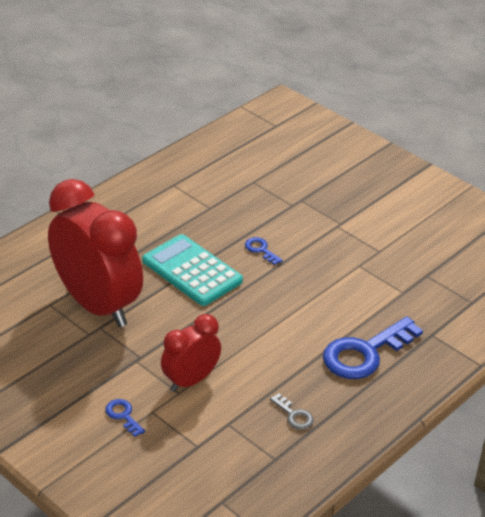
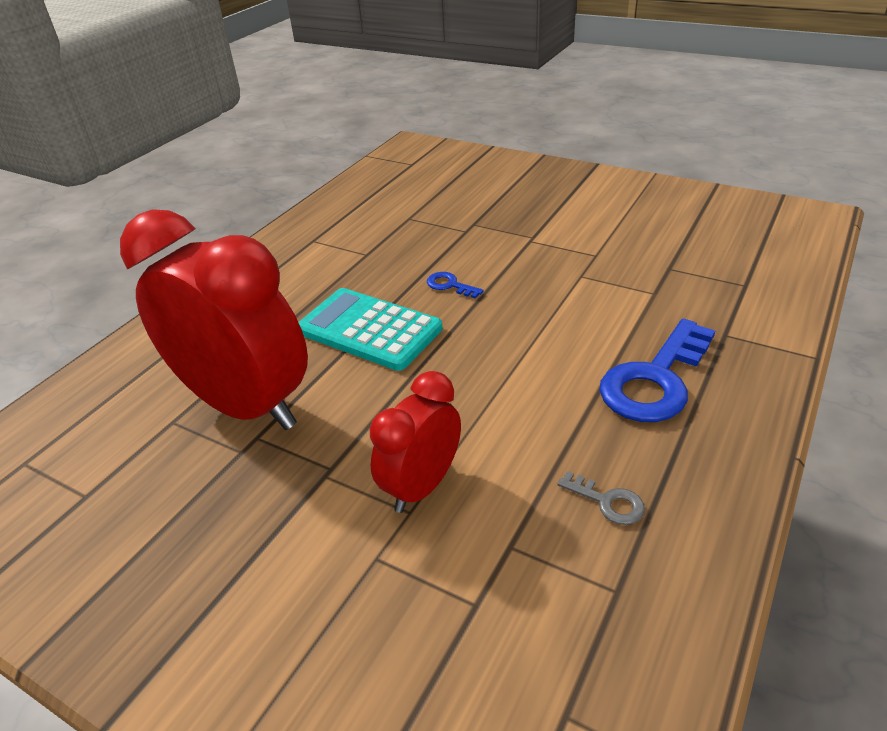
camera: 10 degrees left, 0 degrees up
(123, 416) = (328, 580): blue key -> none

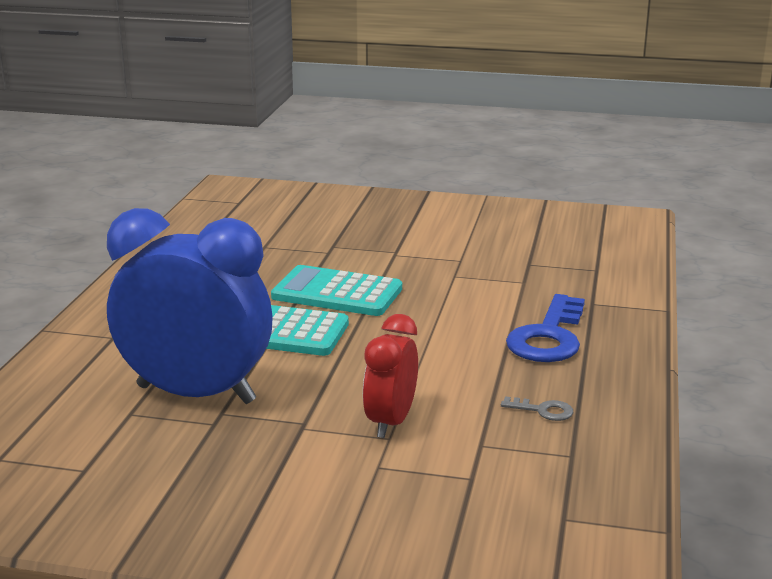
camera: 20 degrees left, 15 degrees down
(246, 406) = (196, 394): red clock -> blue clock
(450, 285) = (337, 293): blue key -> turquoise calculator

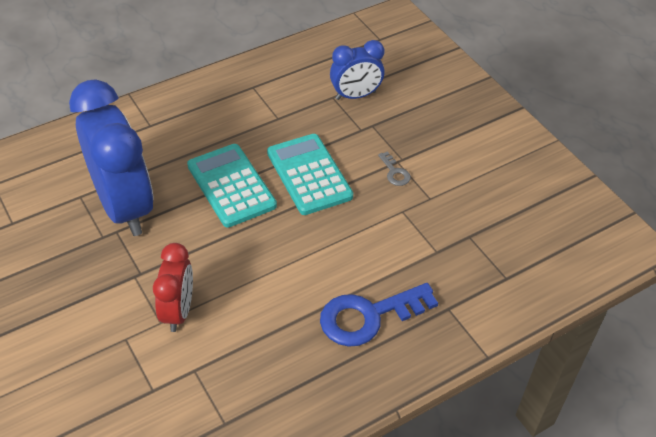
camera: 45 degrees right, 25 degrees up
(284, 237) = (355, 95): none -> blue clock
(391, 422) = (178, 311): red clock -> red clock turned 120 degrees clockwise
(543, 410) = (265, 375): grey key -> grey key (395, 172)

